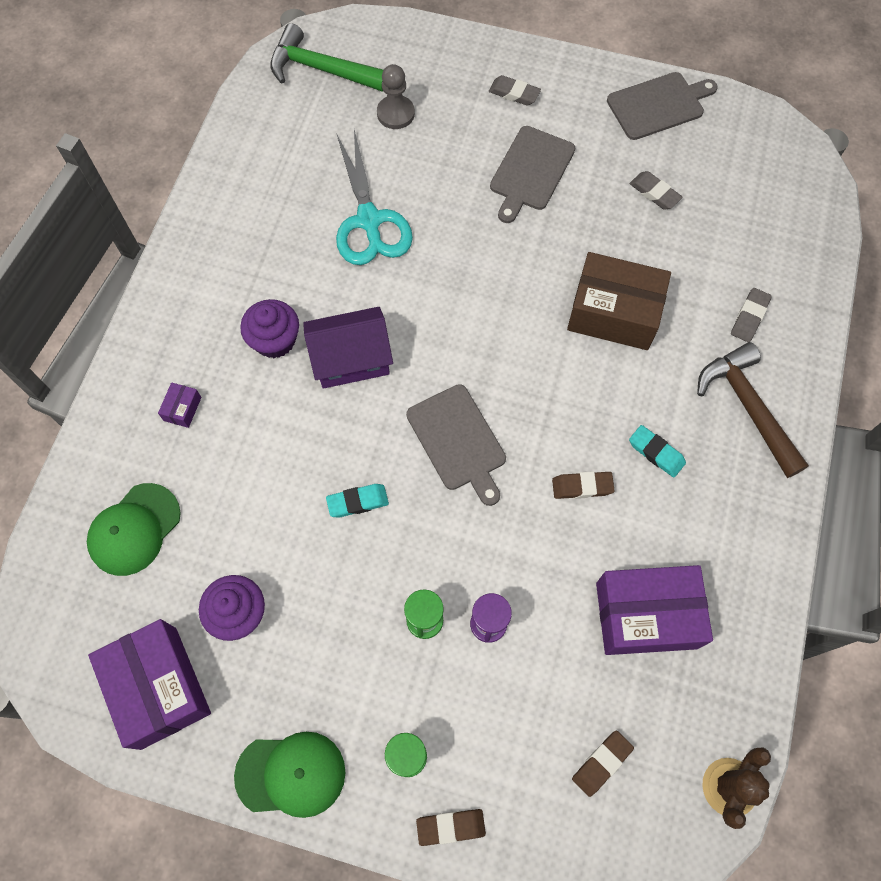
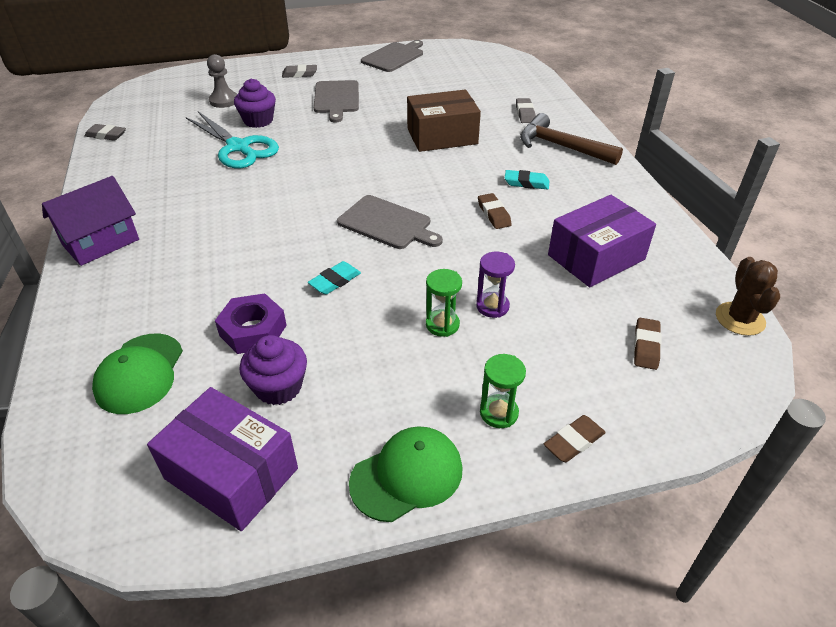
camera: 30 degrees left, 25 degrees down
(182, 409) = (143, 284): purple box -> none
(250, 528) = (253, 330): none -> purple nut
(275, 340) = (203, 222): purple cupcake -> purple cupcake (258, 120)
(321, 69) = (155, 97): green hammer -> none
(351, 359) = (273, 212): purple house -> purple house (101, 242)
(582, 487) = (494, 214): brown eraser -> brown eraser turned 75 degrees counterclockwise
(654, 193) = (422, 86): grey eraser -> grey eraser (106, 135)

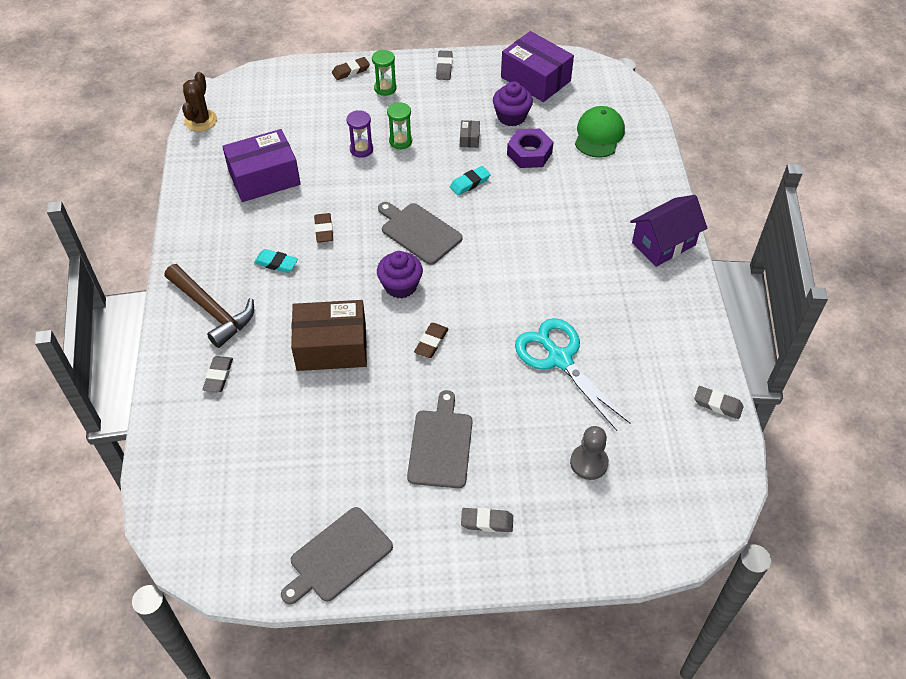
camera: 170 degrees left, 10 degrees up
(258, 120) = (540, 409): purple cupcake -> purple cupcake (400, 286)
(342, 341) = (469, 139): none -> grey box
(407, 475) = (444, 68): green cap -> grey eraser
(646, 346) = (276, 112): brown eraser -> brown eraser (431, 342)

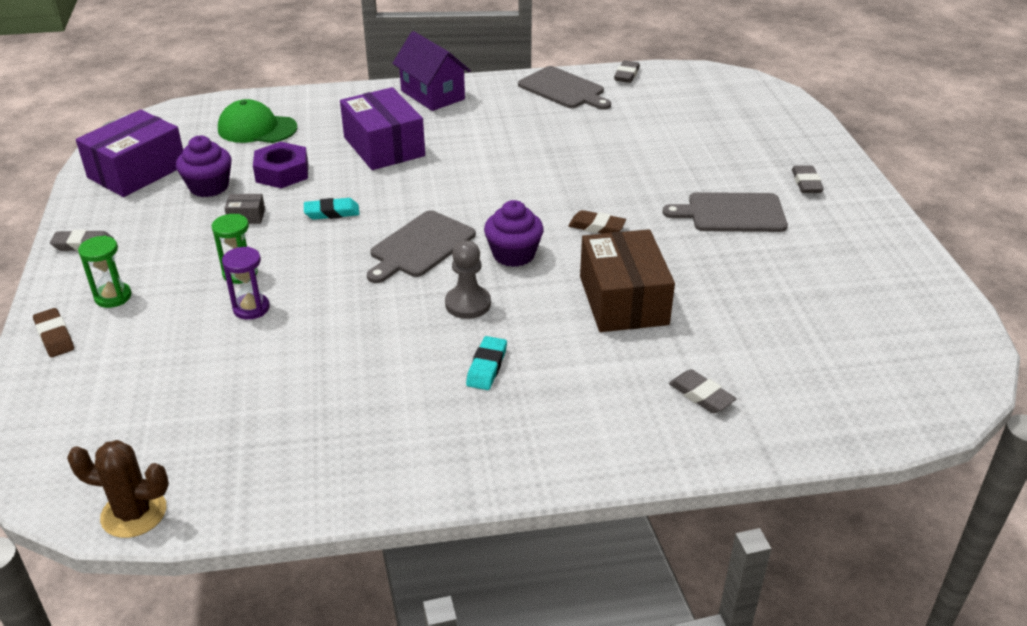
camera: 95 degrees left, 15 degrees down
(212, 310) = (587, 421): brown hammer -> none
(218, 376) = (701, 395): grey eraser -> grey eraser turned 45 degrees clockwise
(264, 178) = (303, 404): purple box -> purple box (384, 146)
(324, 230) = (419, 328): brown eraser -> none
(338, 556) = (897, 268): grey cutting board -> grey cutting board (563, 89)
(470, 183) = (332, 212): turquoise eraser -> turquoise eraser turned 60 degrees counterclockwise
(559, 359) = (597, 149): turquoise scissors -> none
(589, 463) = (715, 133): grey pawn -> grey pawn (468, 304)

